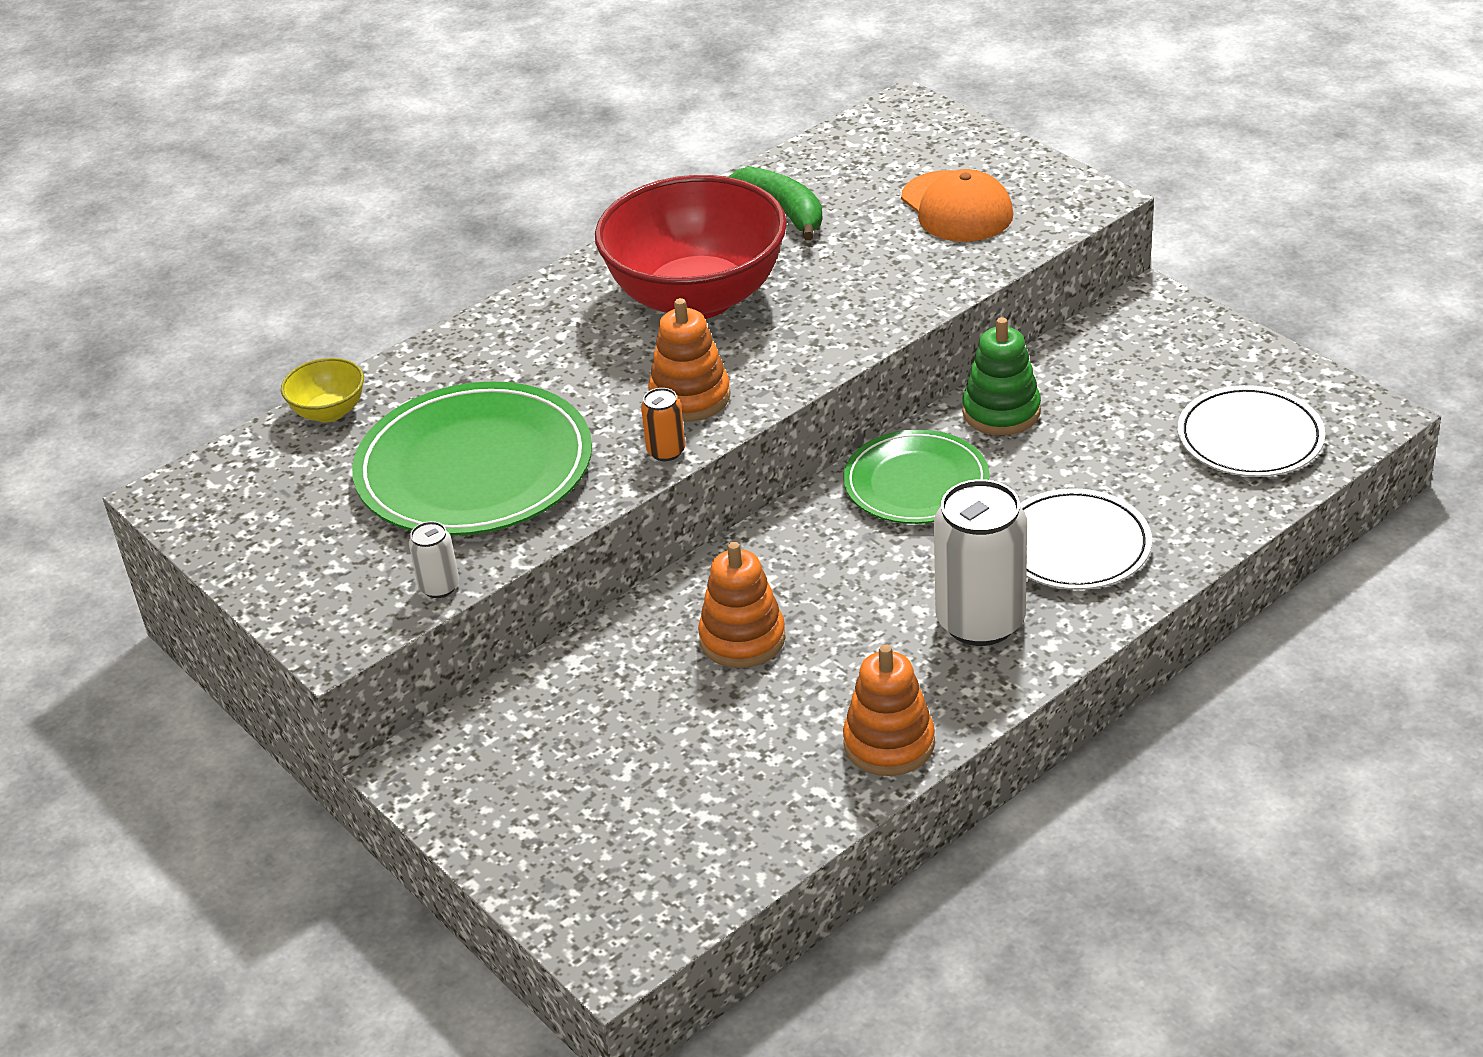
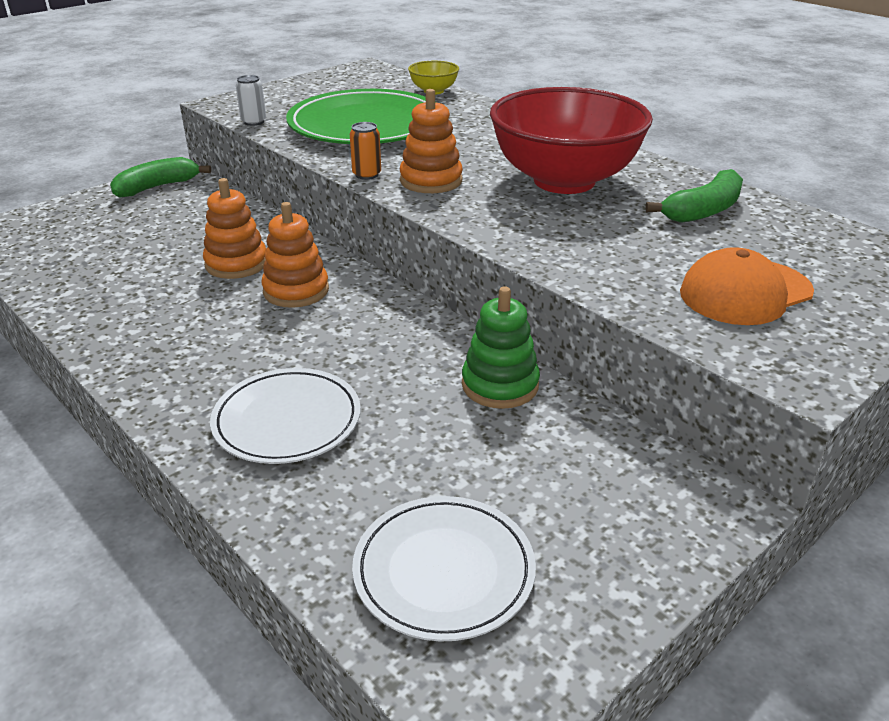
camera: 85 degrees right, 5 degrees down
(465, 781) = (157, 187): none -> green banana
(889, 743) = (93, 319): orange stacking toy -> orange stacking toy (296, 291)
(916, 483) = (398, 336): green plate -> none
(980, 621) = (206, 363): white can -> none

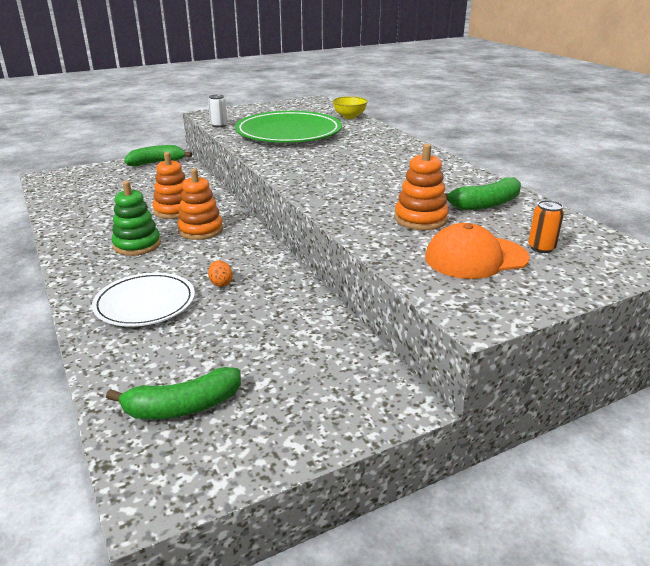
camera: 15 degrees right, 5 degrees down
(367, 175) = (266, 161): orange can -> orange can (541, 248)
(378, 371) = (221, 283): none -> orange egg
(431, 181) = (305, 168): orange stacking toy -> orange stacking toy (420, 219)
(444, 571) = (183, 407): white plate -> green banana
(500, 385) = (295, 303): green stacking toy -> green stacking toy (137, 245)
(564, 181) = (397, 176): red bowl -> none

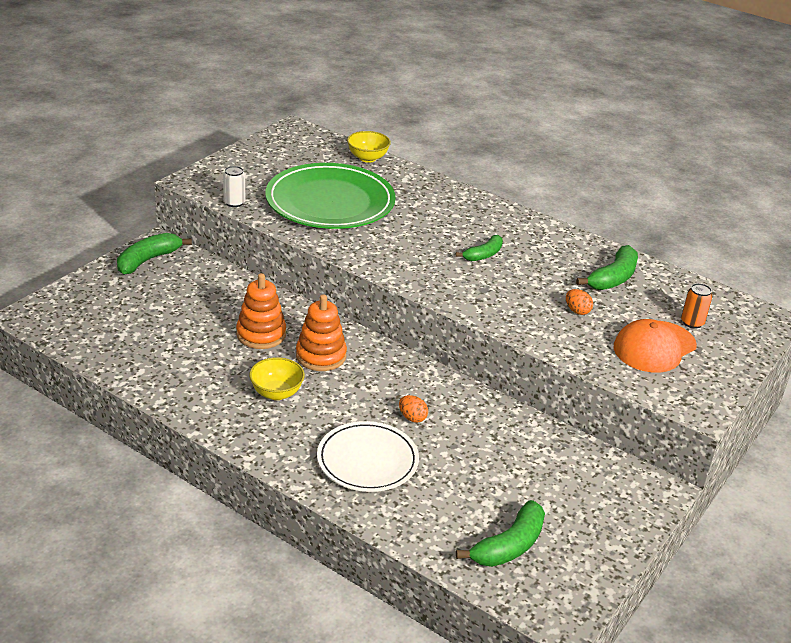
camera: 30 degrees left, 5 degrees up
(137, 245) = (276, 393): green stacking toy -> yellow bowl
(375, 173) = (483, 255): none -> green banana
(420, 219) = (577, 311): orange stacking toy -> orange egg

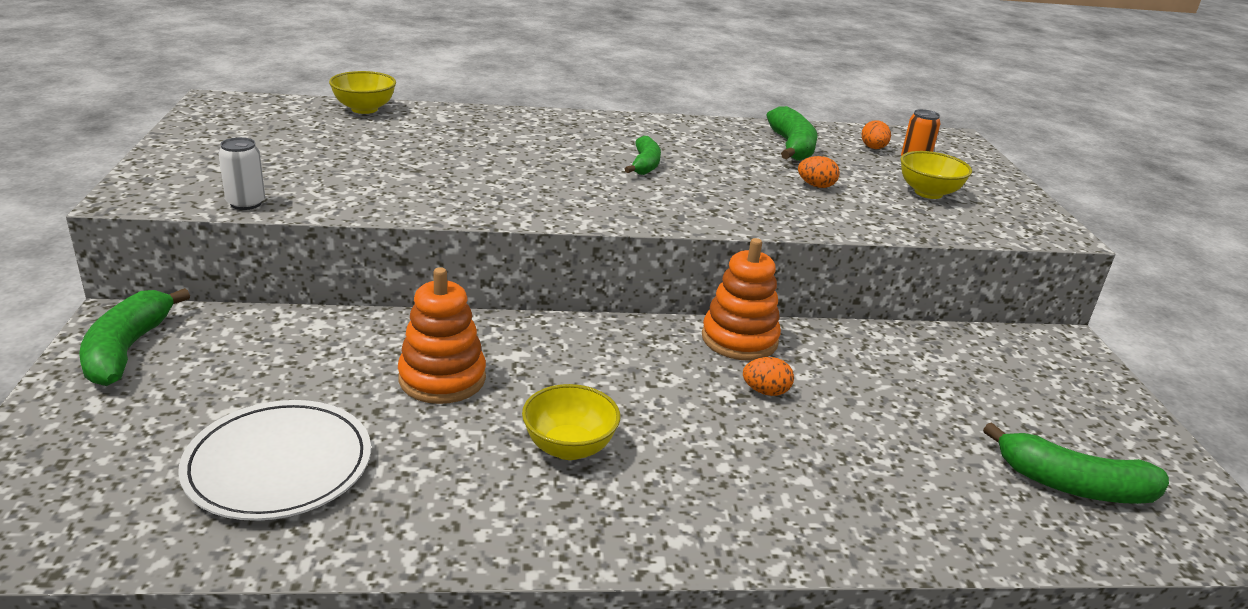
camera: 40 degrees left, 5 degrees down
(321, 356) = (558, 370): orange stacking toy -> orange stacking toy (739, 339)
(330, 202) = (385, 165): green plate -> none
(367, 460) = (799, 473): white plate -> white plate (278, 465)
(509, 546) = (1073, 485): green banana -> green banana turned 105 degrees clockwise
(654, 347) = (928, 193): orange cap -> yellow bowl
(678, 301) = (873, 148): none -> orange egg

